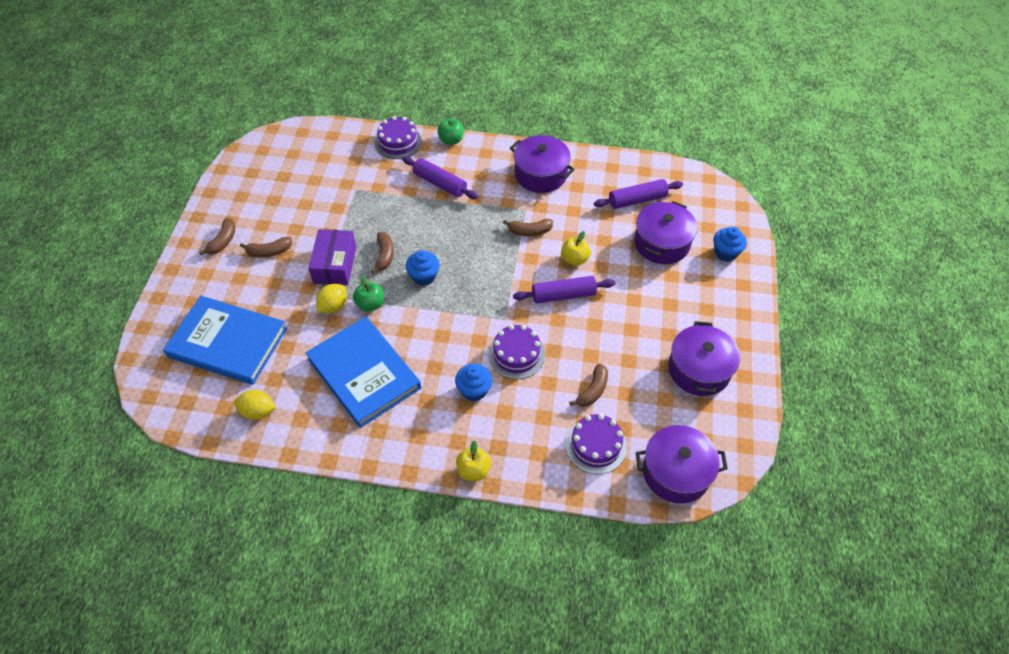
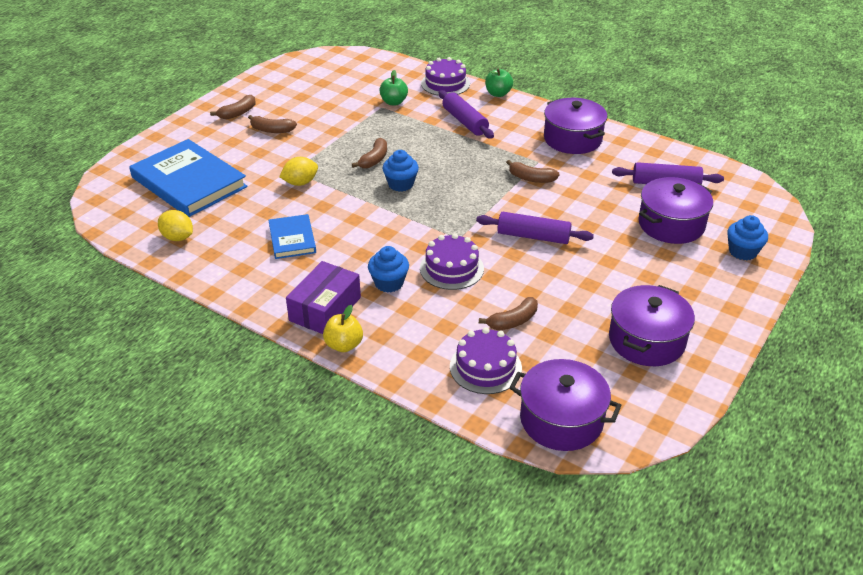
camera: 25 degrees right, 15 degrees down
(335, 264) = (323, 154): purple box -> purple box (325, 309)
(364, 373) = (292, 239): blue book -> blue book, size x0.53
(370, 304) = (335, 190): green apple -> green apple (394, 102)
(574, 259) = (564, 212): yellow apple -> none

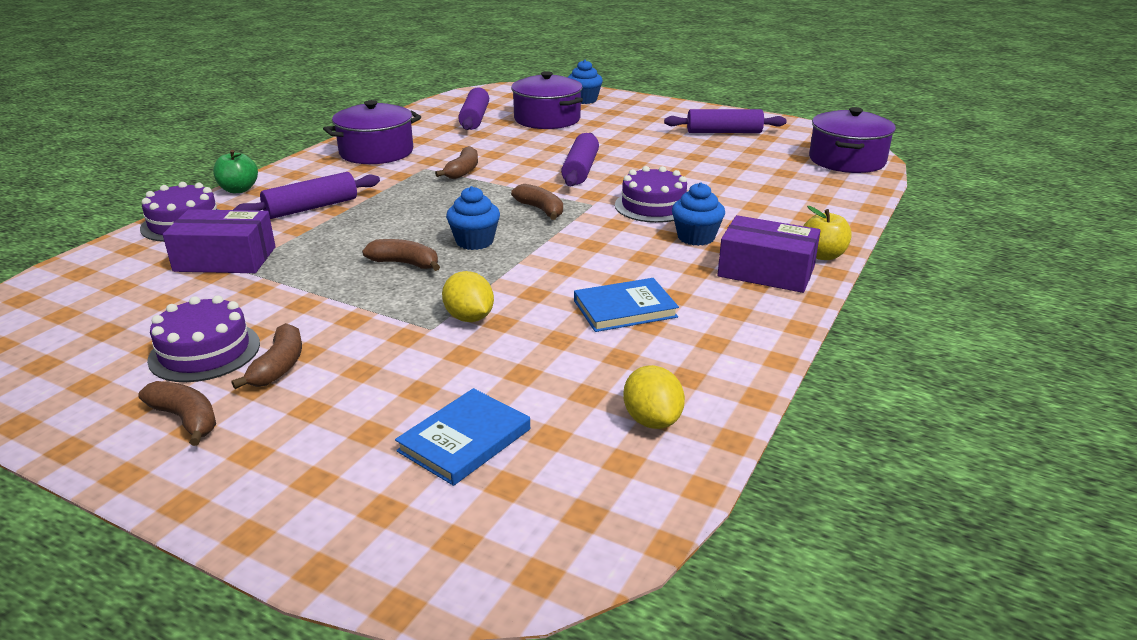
camera: 95 degrees left, 10 degrees down
(178, 237) = (652, 420): yellow lemon -> yellow lemon turned 45 degrees counterclockwise
(189, 182) = (464, 440): blue book -> blue book, size x0.53
(394, 102) = (225, 259): green apple -> purple box
(485, 367) = (804, 187): purple cake -> purple cake (205, 351)
(513, 321) = (728, 177): brown banana -> brown banana (541, 210)
(646, 340) = (724, 132): purple pot -> purple rolling pin

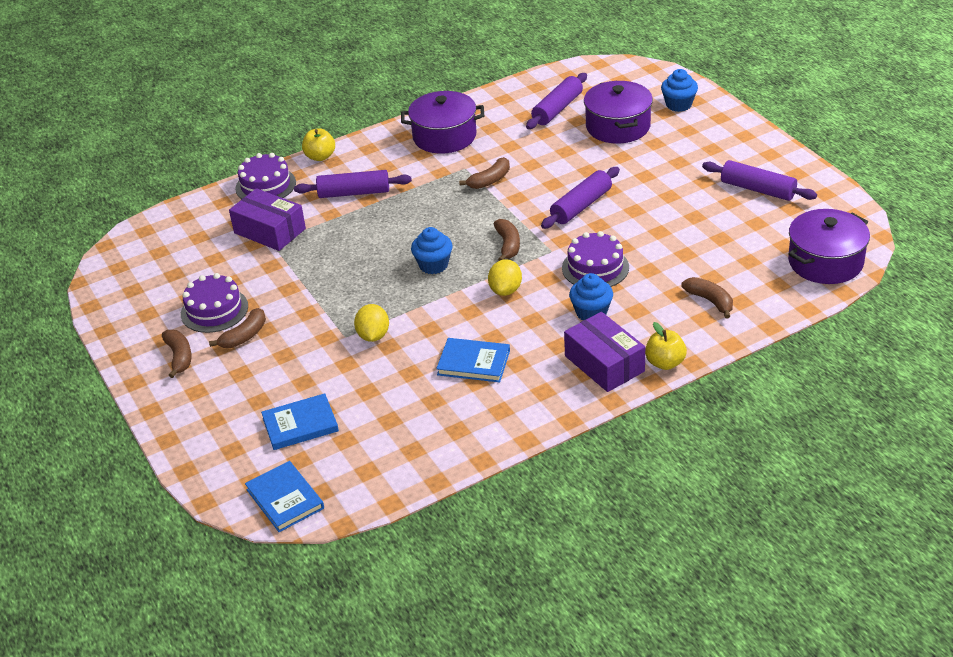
camera: 35 degrees right, 10 degrees up
(239, 190) = (320, 157): green apple -> yellow apple
(405, 263) = (373, 272): brown banana -> brown banana (710, 301)
(538, 546) = (285, 499): none -> blue book
(652, 420) = (407, 451): yellow lemon -> yellow lemon (505, 290)

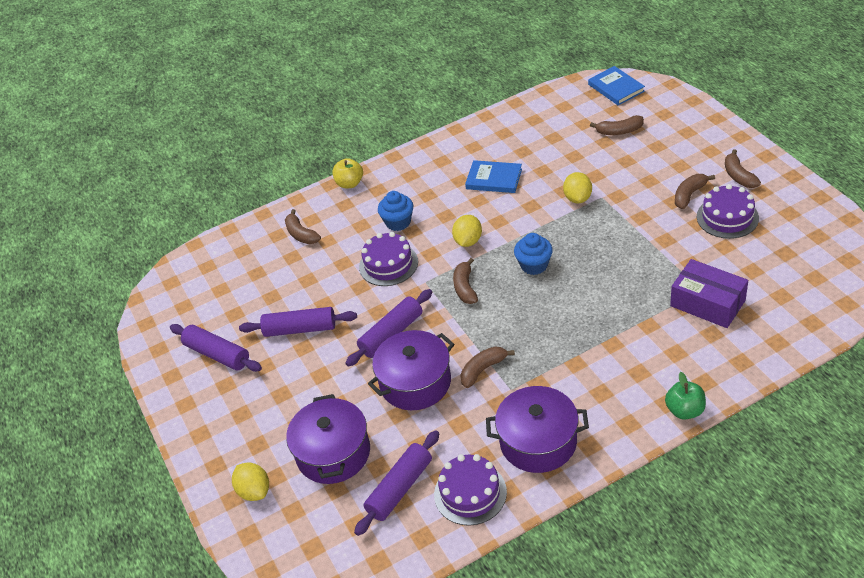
camera: 175 degrees left, 5 degrees up
(265, 185) = (736, 365): purple cake -> purple cake (470, 493)
(300, 424) = (619, 131): blue book -> brown banana
(320, 157) = (685, 410): yellow apple -> green apple
(354, 193) = (630, 353): purple rolling pin -> purple rolling pin (300, 329)
(604, 363) = (394, 181): purple box -> none
(678, 104) = (254, 491): blue cupcake -> yellow lemon
(825, 262) = (195, 272): purple pot -> purple pot (415, 382)

